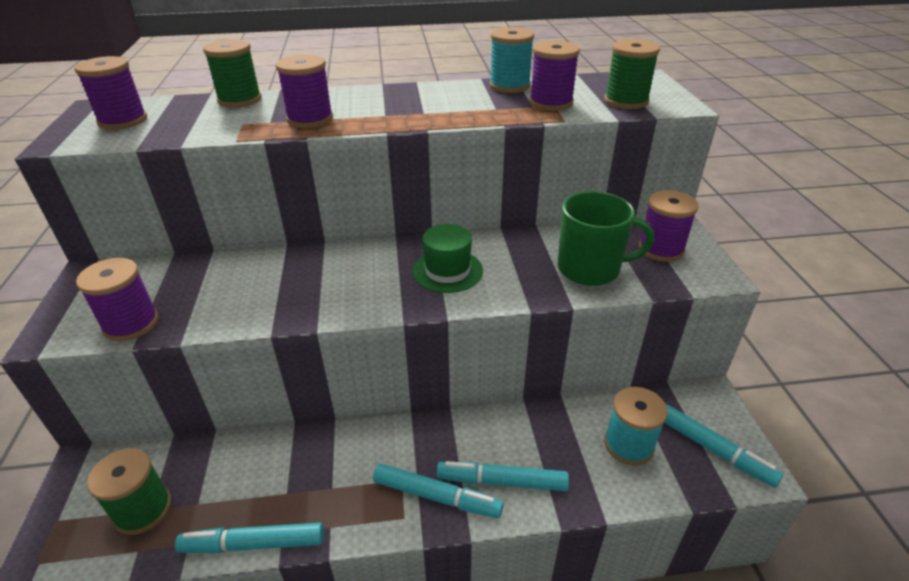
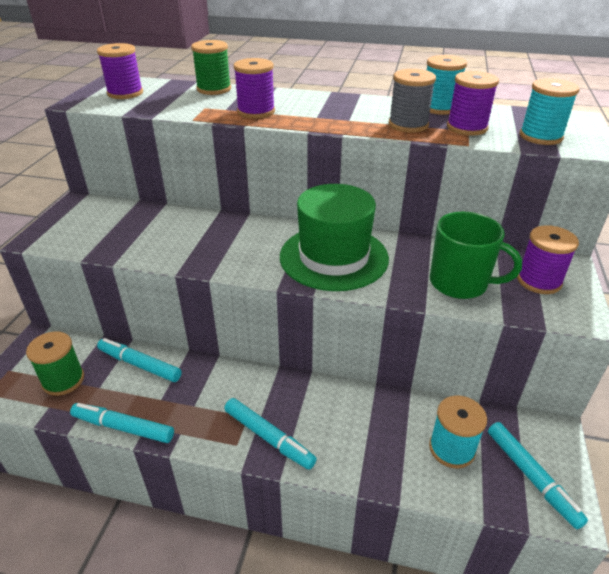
camera: 20 degrees right, 0 degrees up
(131, 324) = (88, 243): purple spool -> none
(447, 271) = (334, 257): green hat -> green hat, size x1.78
(490, 109) = (408, 125): none -> grey spool
(502, 481) = (326, 443): turquoise marker -> turquoise marker (139, 365)
(626, 101) = (540, 136): green spool -> turquoise spool

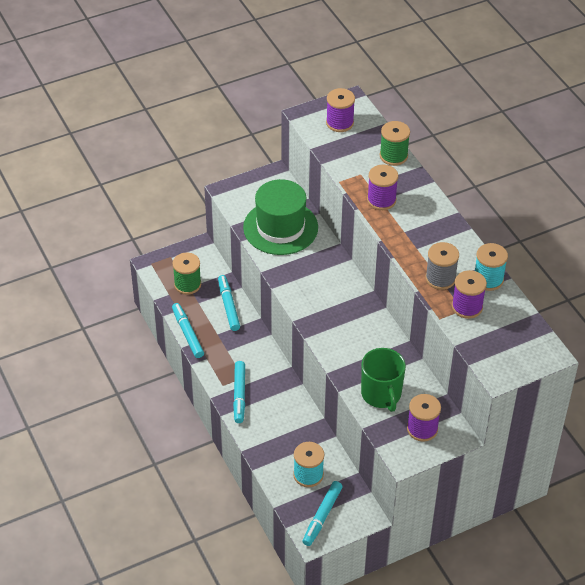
camera: 50 degrees right, 10 degrees up
(334, 257) = (347, 326): green hat -> green hat (280, 227)
(540, 136) = (491, 346): turquoise spool -> none

